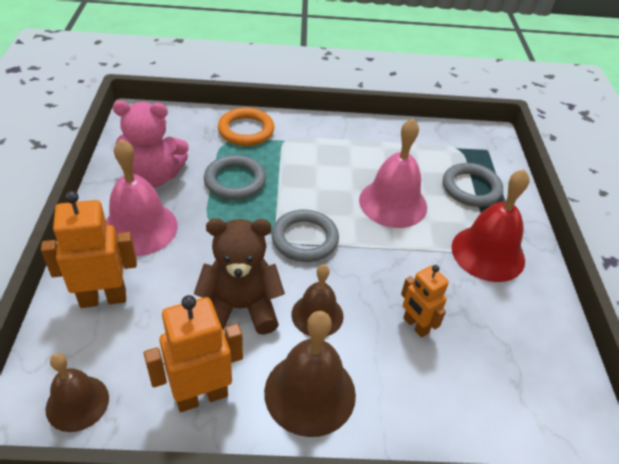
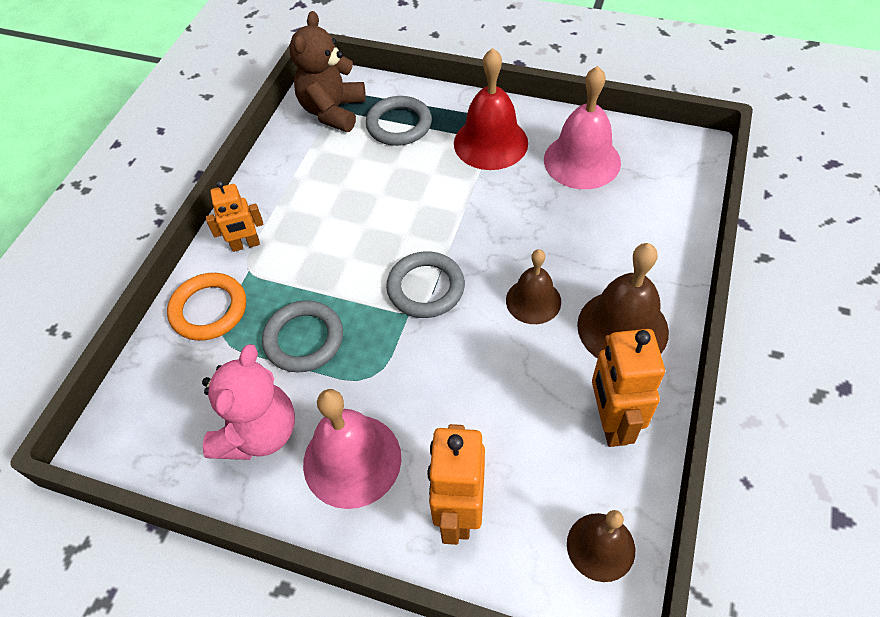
camera: 65 degrees left, 10 degrees up
(240, 308) = (507, 368): brown teddy bear -> brown teddy bear (333, 111)
(393, 203) = (397, 195): pink bell -> pink bell (582, 161)
(415, 326) = (564, 225): orange robot -> orange robot (245, 245)

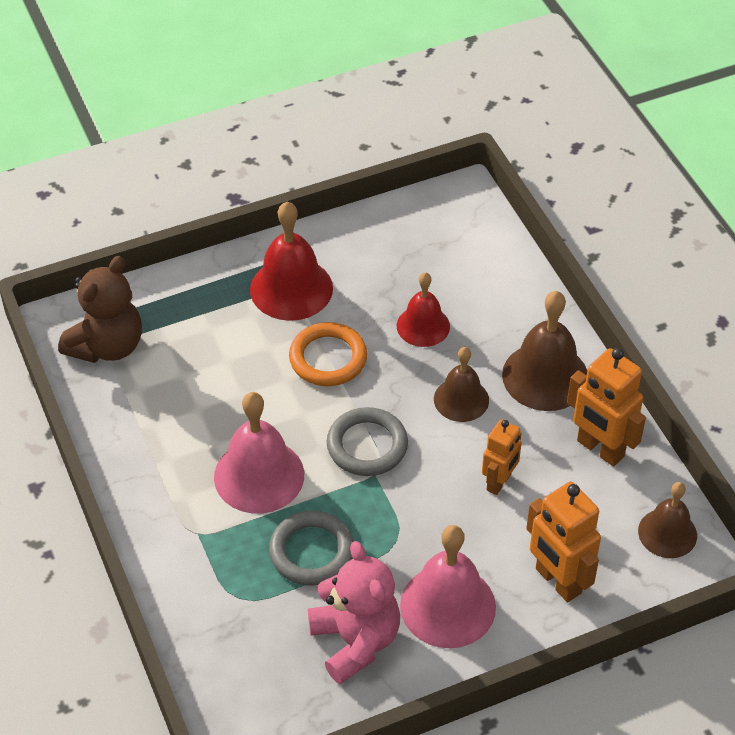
camera: 45 degrees left, 5 degrees down
(209, 309) = (201, 587): orange ring -> orange ring (328, 358)
(245, 245) = (168, 515): orange robot -> orange robot (499, 482)
(333, 111) = (107, 346): brown teddy bear -> brown teddy bear turned 120 degrees counterclockwise
(399, 125) = (188, 321): grey ring -> none
(560, 226) = (423, 326): none -> red bell
(582, 161) = (386, 259): pink bell -> pink bell (259, 475)

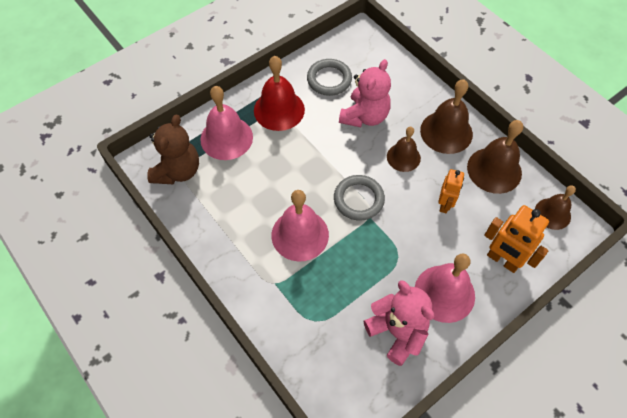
camera: 15 degrees left, 10 degrees up
(196, 313) = (226, 138): none -> pink bell
(311, 551) = (349, 278): grey ring -> grey ring (329, 79)
(328, 358) = (316, 149): orange ring -> none
(423, 326) = (364, 116): red bell -> pink teddy bear
(600, 449) = (494, 170): orange robot -> brown bell

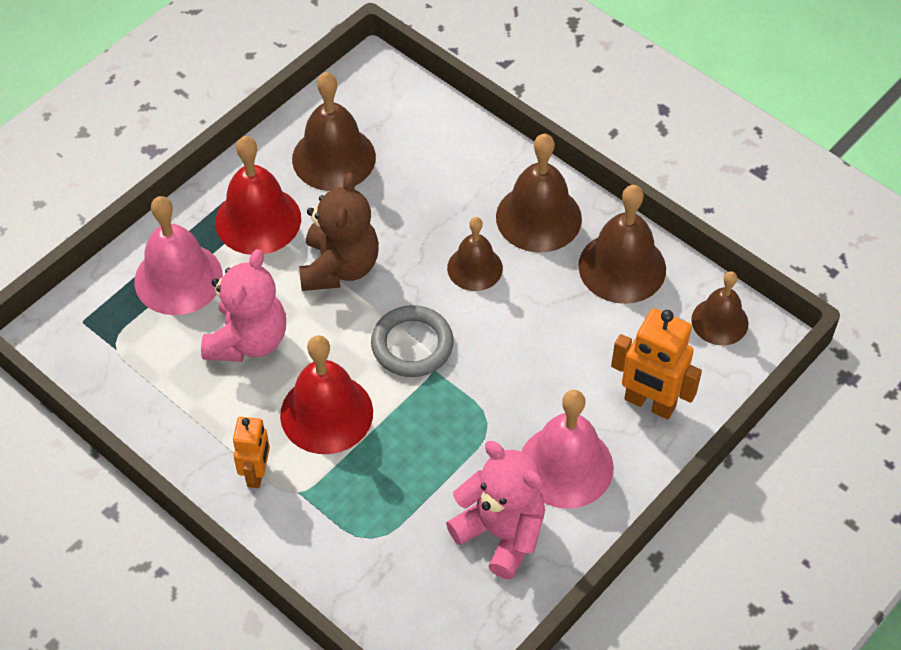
camera: 10 degrees left, 5 degrees down
(178, 171) = (107, 343): brown teddy bear -> brown teddy bear (339, 267)
(300, 235) = (326, 413): pink bell -> red bell
(329, 79) = (334, 158): grey ring -> brown bell
(364, 116) = (402, 211): pink teddy bear -> pink teddy bear (248, 340)
(445, 204) = (550, 332): orange robot -> orange robot (257, 473)

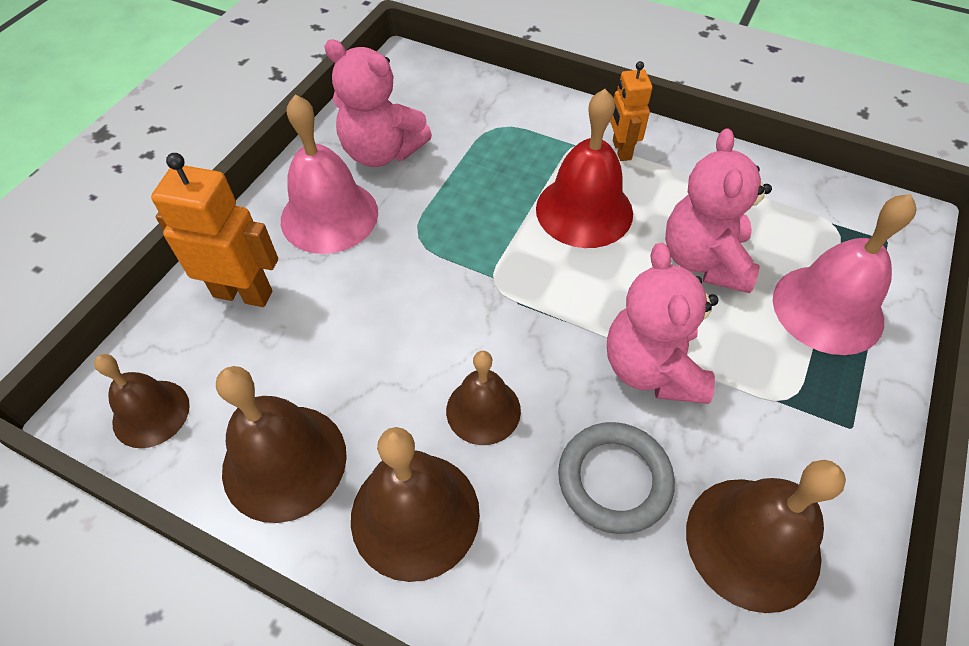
camera: 165 degrees right, 0 degrees up
(258, 220) = (790, 408): red bell -> none
(339, 267) = (652, 368): brown teddy bear -> pink teddy bear
(412, 345) = (525, 296): grey ring -> grey ring (614, 479)

